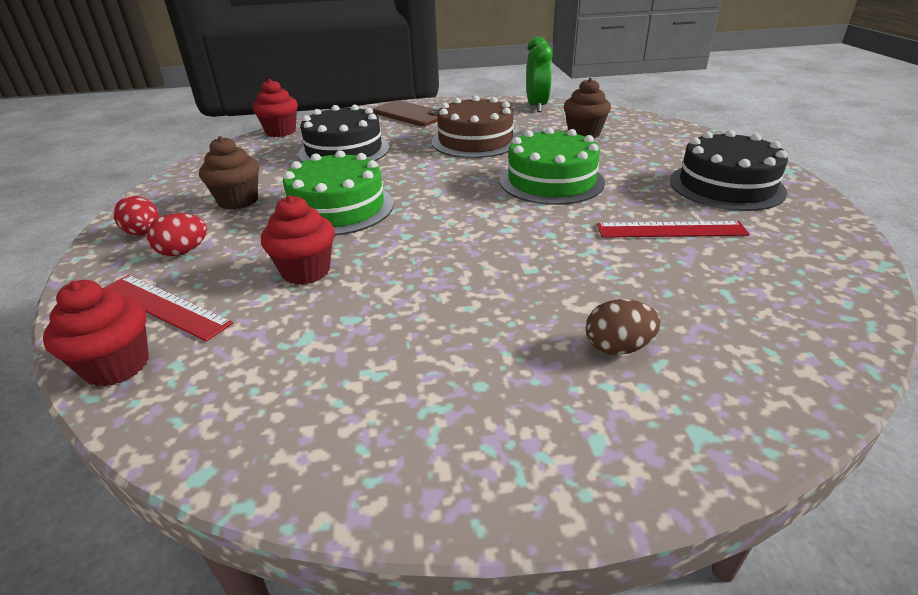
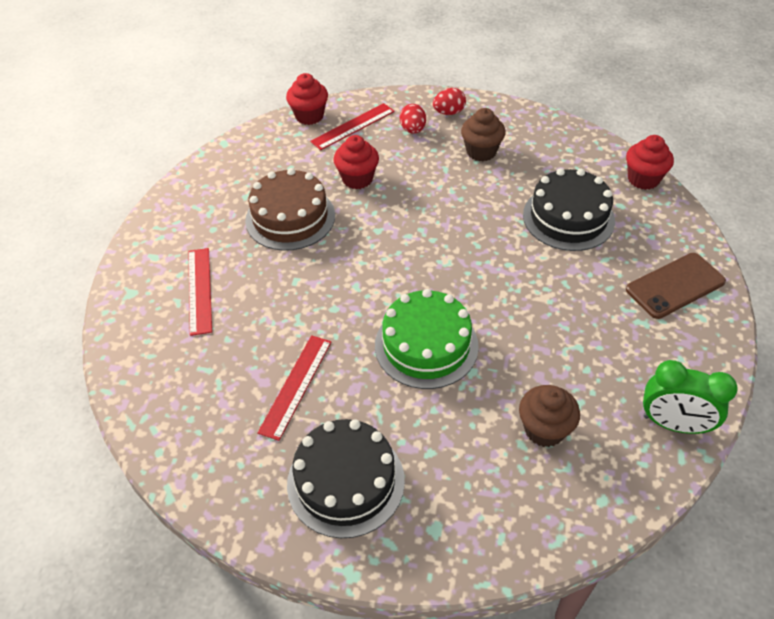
camera: 110 degrees right, 15 degrees up
(338, 208) = (441, 201): green cake -> none
(475, 141) = (558, 320): brown cake -> brown cake (290, 217)
(618, 347) = (199, 290): brown egg -> red ruler

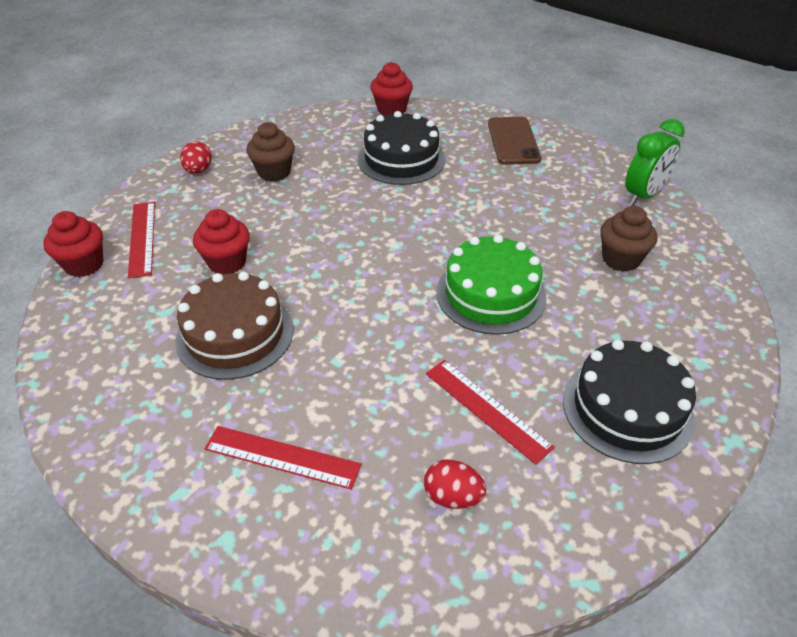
camera: 65 degrees left, 5 degrees down
(413, 130) = (196, 200): red egg -> red egg (452, 496)

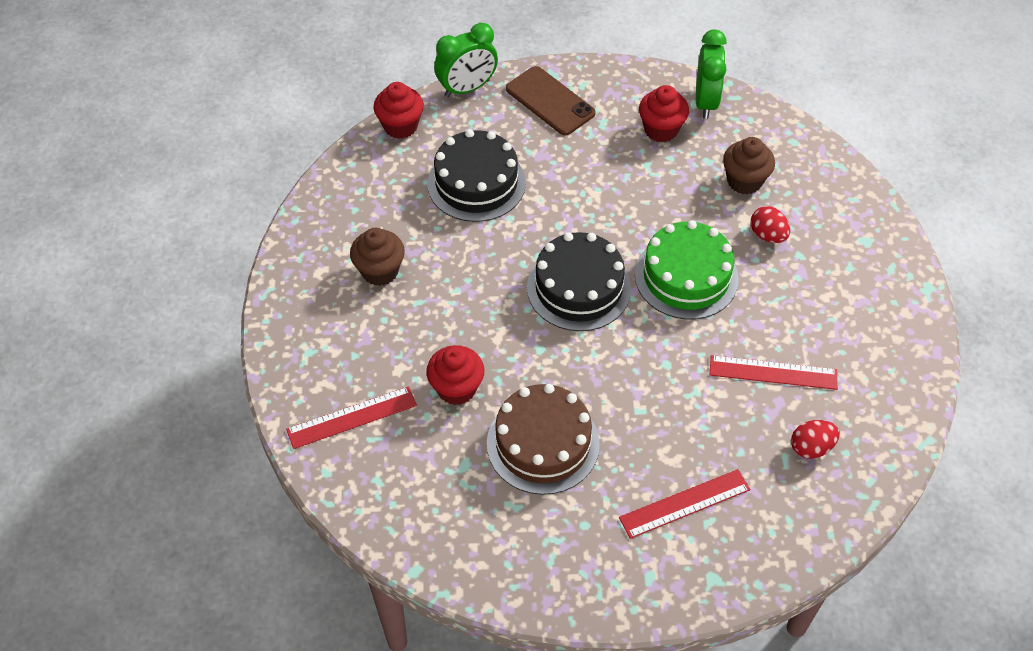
camera: 40 degrees left, 10 degrees up
(84, 264) = (336, 476): red cupcake -> red cupcake (661, 129)
(142, 238) = (352, 417): red ruler -> red ruler turned 60 degrees counterclockwise
(198, 170) = (305, 315): red egg -> red egg (767, 235)
(462, 110) = (467, 88): none -> green clock
(627, 408) = (853, 309): black cake -> black cake (578, 288)

